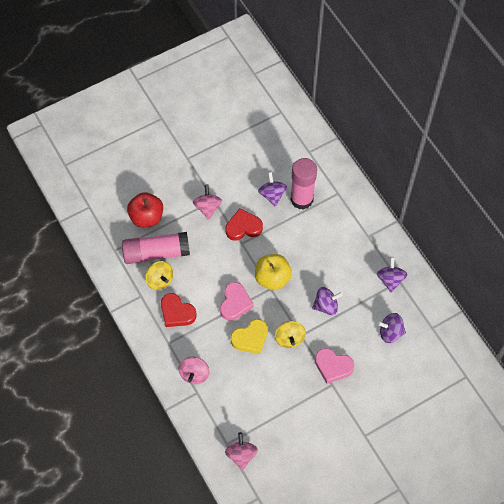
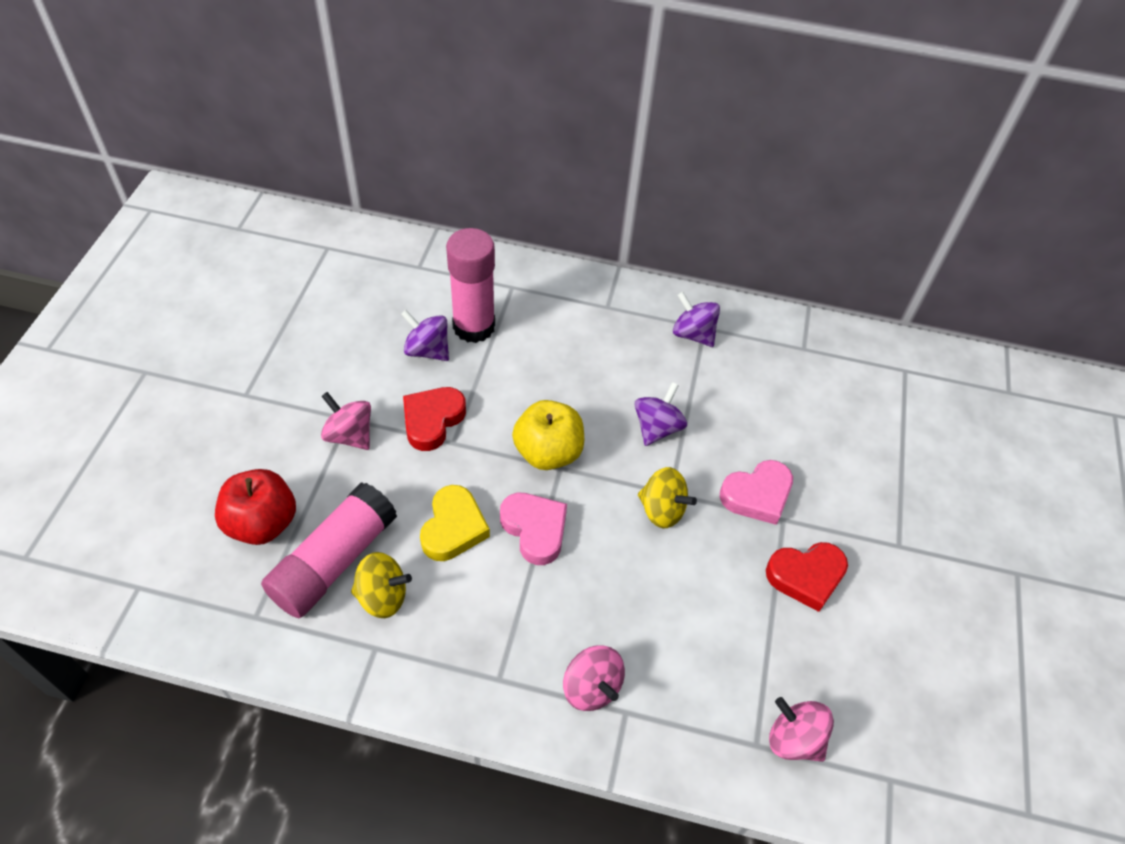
camera: 50 degrees left, 10 degrees down
(177, 312) = (463, 620): red heart -> red heart (806, 576)
(250, 338) = (611, 558): yellow heart -> yellow heart (453, 528)
(390, 332) = (768, 393): purple spinning top -> none

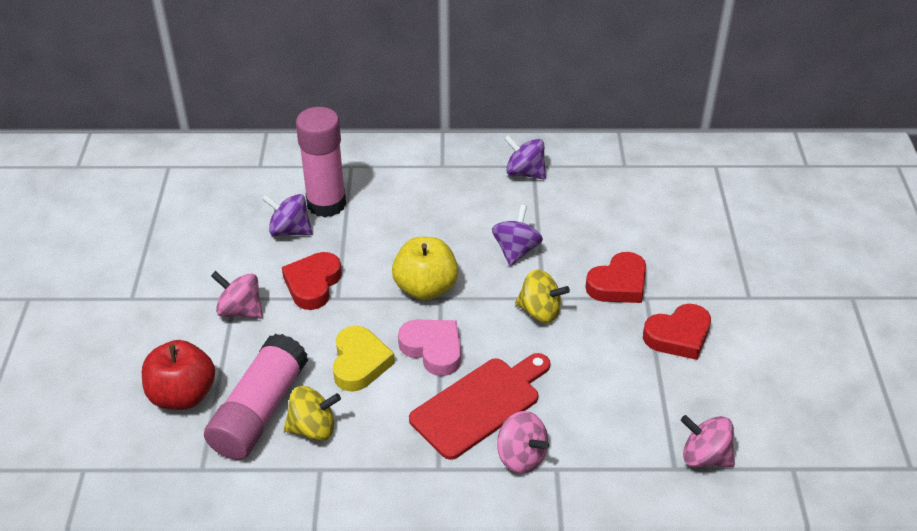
camera: 10 degrees left, 10 degrees down
(565, 610) = (480, 404): none -> red cutting board
(757, 495) = (618, 284): pink heart -> red heart

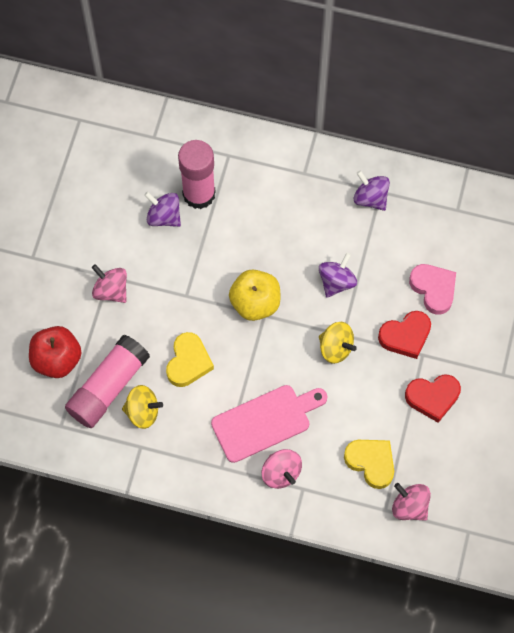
camera: 15 degrees right, 25 degrees up
(313, 284) = (170, 277): red heart -> none
(433, 349) = (245, 363): pink heart -> pink heart (433, 289)
(480, 404) = (265, 421): red cutting board -> pink cutting board
(633, 419) = (371, 462): none -> yellow heart

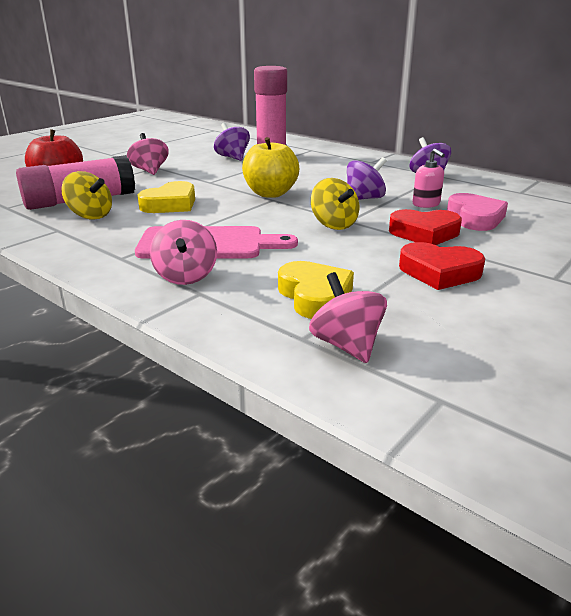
camera: 25 degrees right, 40 degrees down
(389, 273) = (426, 204): none -> pink soap dispenser

